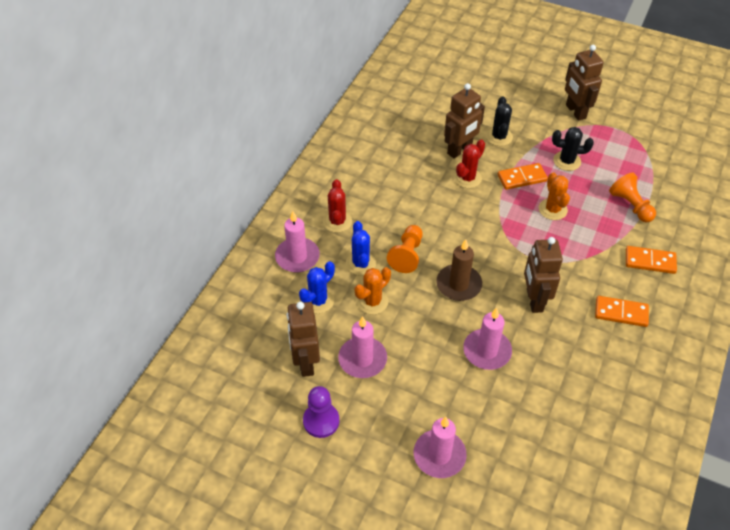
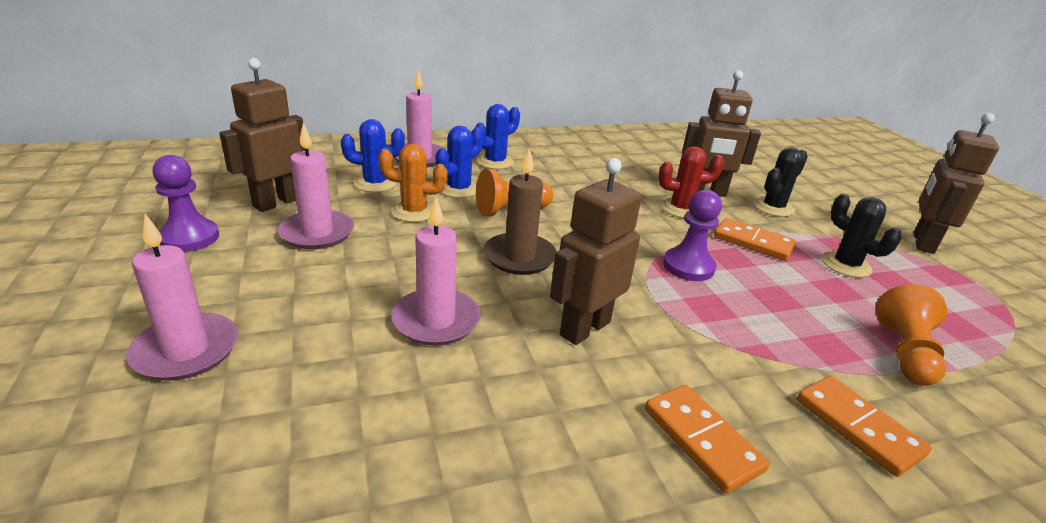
camera: 45 degrees right, 20 degrees down
(337, 221) = (495, 162): red cactus -> blue cactus
(520, 223) = (688, 266): none -> purple pawn
(552, 209) = (756, 283): orange cactus -> none

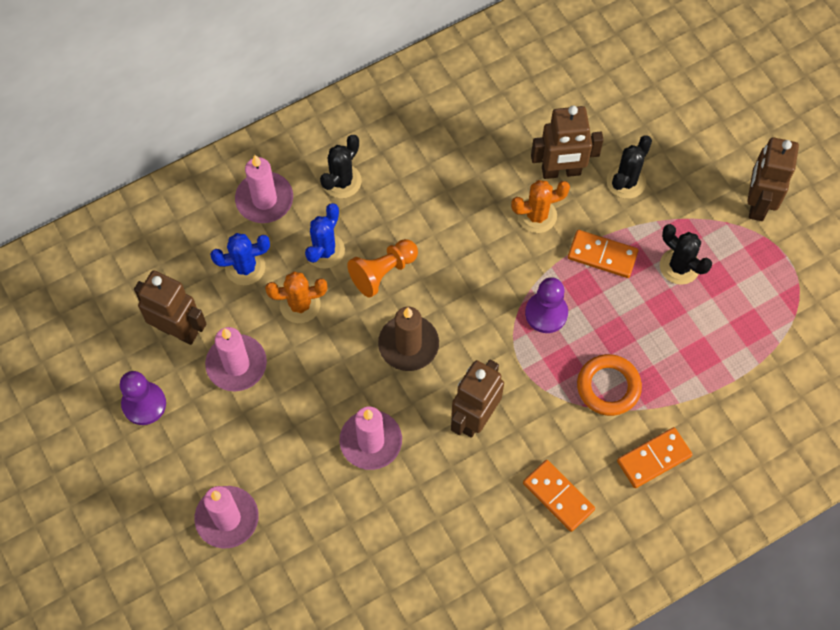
camera: 10 degrees left, 35 degrees up
(276, 202) = (178, 330): brown robot -> brown robot turned 90 degrees clockwise
(495, 162) = (342, 181): blue cactus -> black cactus
(680, 209) = (537, 215): red cactus -> orange cactus
(772, 338) = (608, 387): none -> orange ring
(858, 427) = (653, 458): orange domino -> orange domino turned 75 degrees counterclockwise
(905, 353) = (701, 374): orange pawn -> none

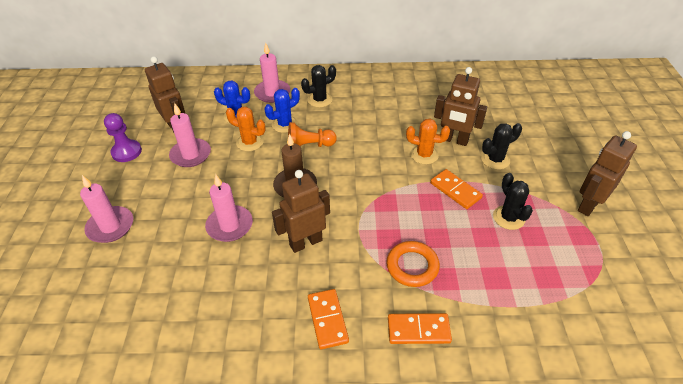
camera: 30 degrees right, 20 degrees down
(546, 313) = (396, 205): purple pawn -> none

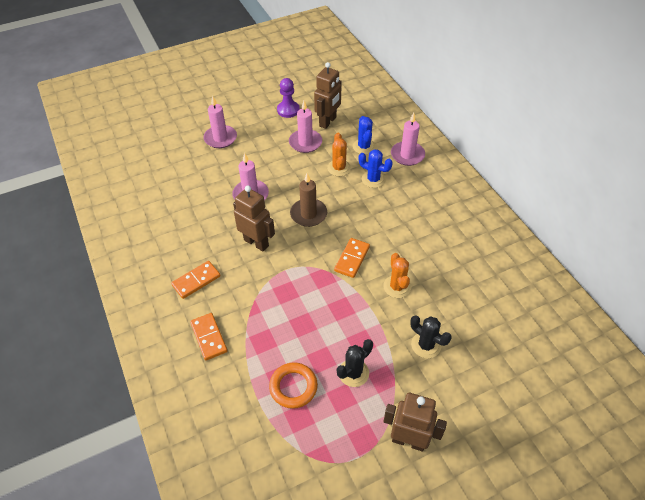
camera: 65 degrees right, 5 degrees up
(309, 146) = (358, 205): orange pawn -> none
(320, 100) = (421, 188): black cactus -> none
(412, 266) = (265, 316): orange ring -> orange ring (293, 387)
(454, 140) = (432, 304): brown robot -> none
(455, 190) = (364, 323): orange domino -> orange domino (352, 259)

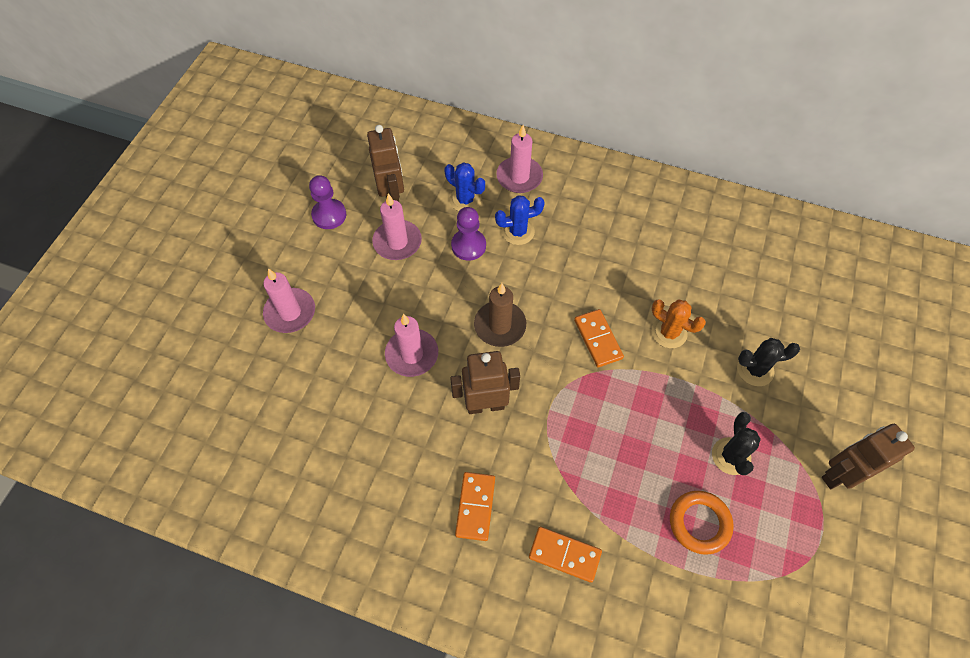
camera: 45 degrees left, 10 degrees up
(339, 168) = (468, 245): orange cactus -> purple pawn

